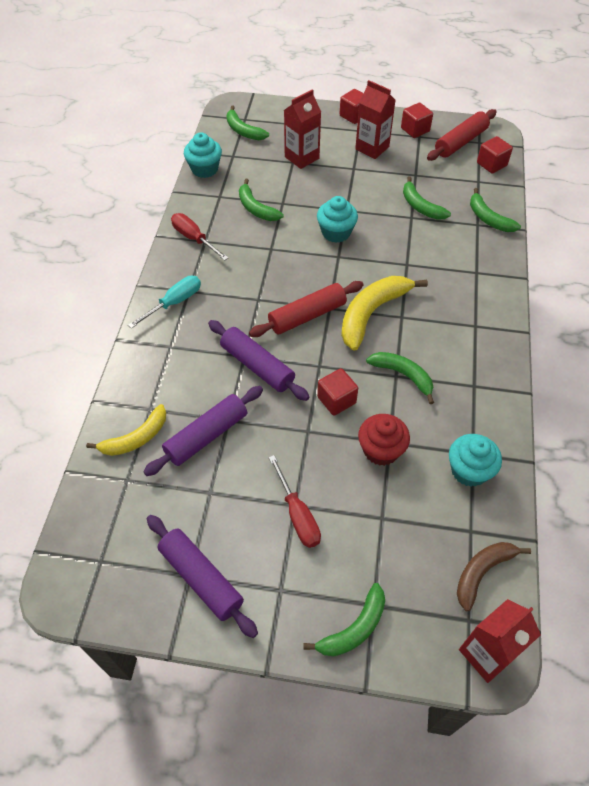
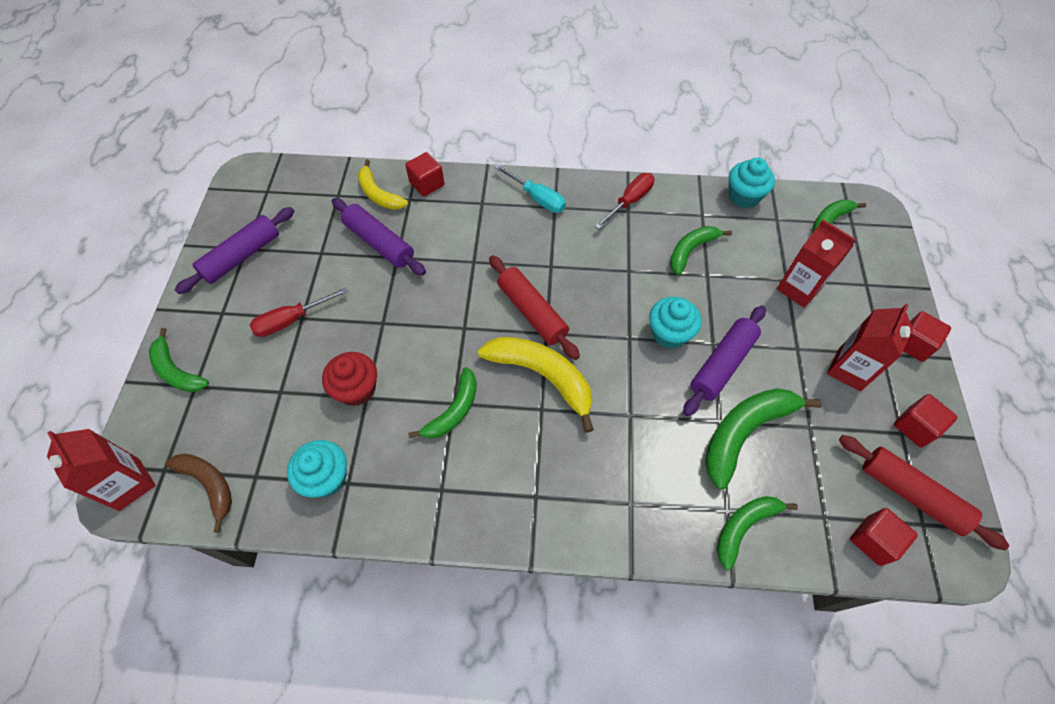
camera: 85 degrees right, 5 degrees up
(257, 366) = (461, 273): purple rolling pin -> purple rolling pin (722, 364)
(336, 400) = (419, 346): red cube -> red cube (427, 184)
(420, 206) = (744, 433): green banana -> green banana, size x1.55

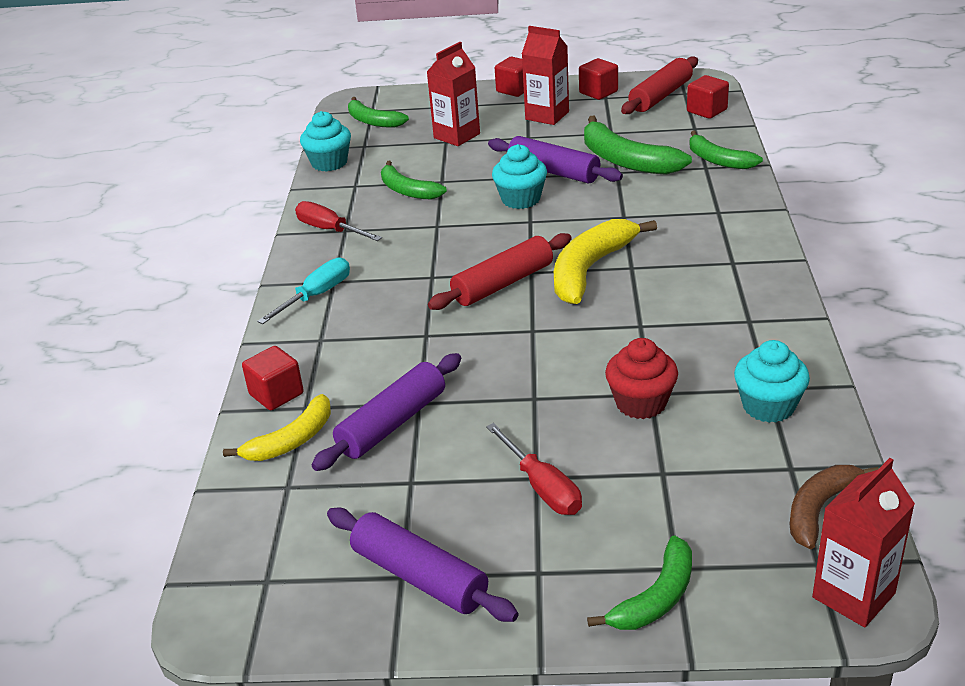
camera: 90 degrees left, 25 degrees down
(453, 411) = (650, 324): green banana -> none

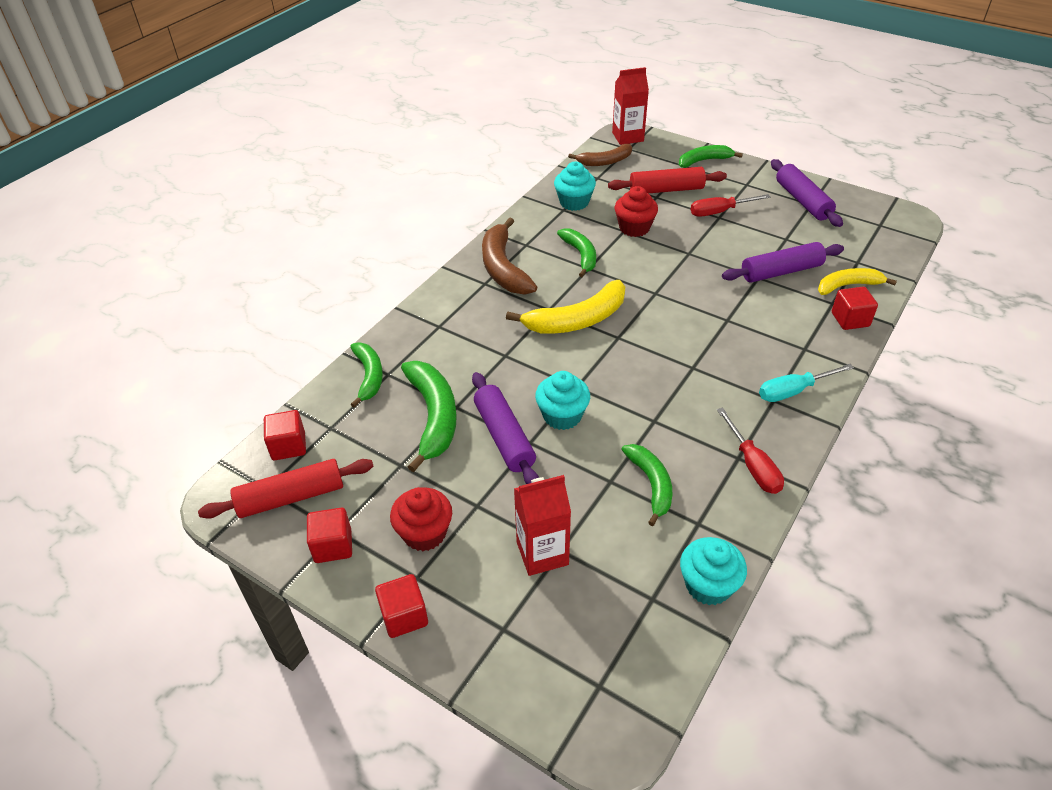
camera: 150 degrees left, 10 degrees up
(373, 121) = (613, 653): green banana -> green banana (580, 255)
(503, 283) = (646, 336): red rolling pin -> red rolling pin (666, 190)
(542, 487) = (719, 212): red screwdriver -> red screwdriver turned 105 degrees counterclockwise
(547, 115) = (424, 533): red carton -> red cupcake
(736, 285) = (503, 268): none -> brown banana

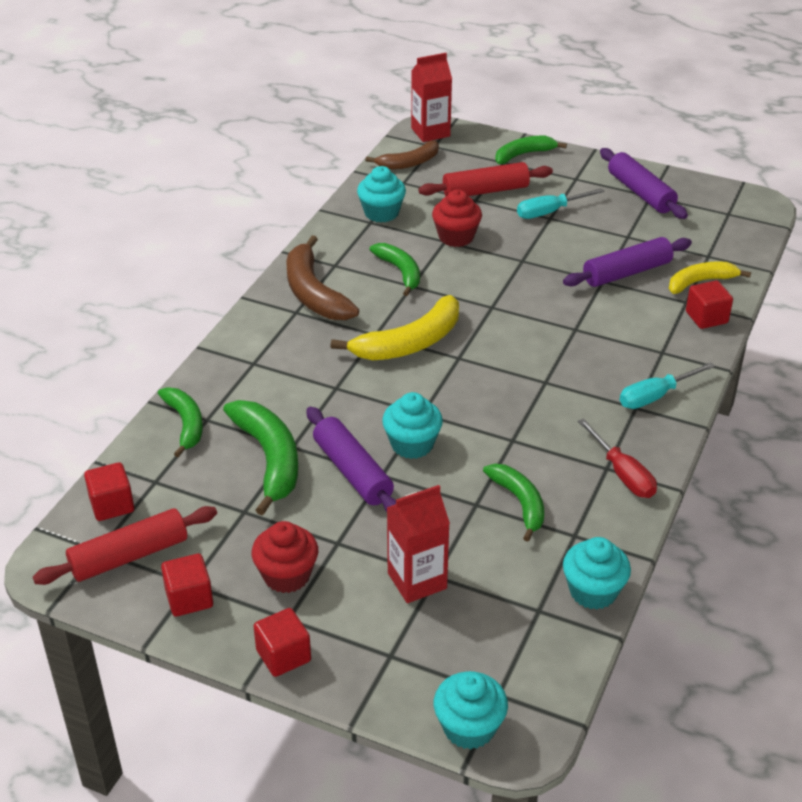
camera: 10 degrees left, 5 degrees down
(564, 719) = (469, 727): none -> turquoise cupcake
(719, 212) = (549, 212): red screwdriver -> turquoise screwdriver

